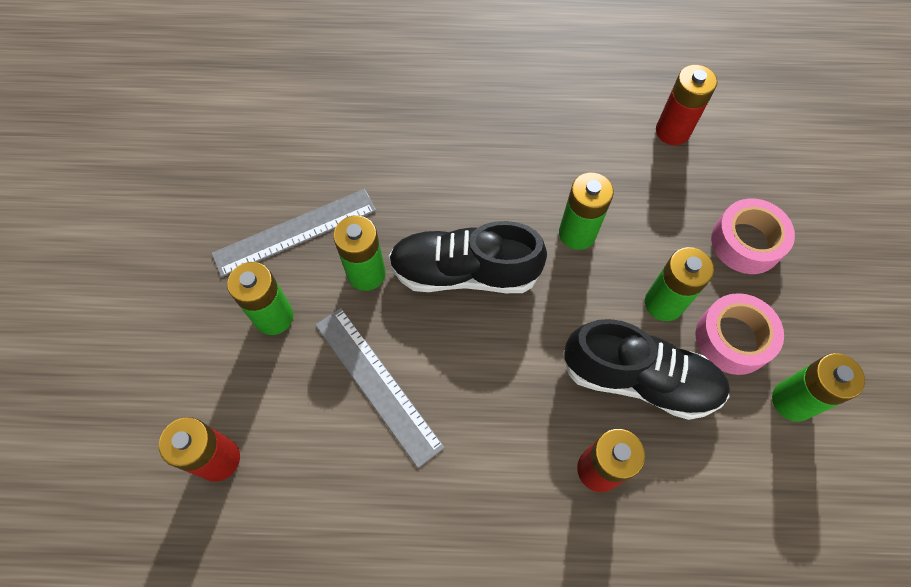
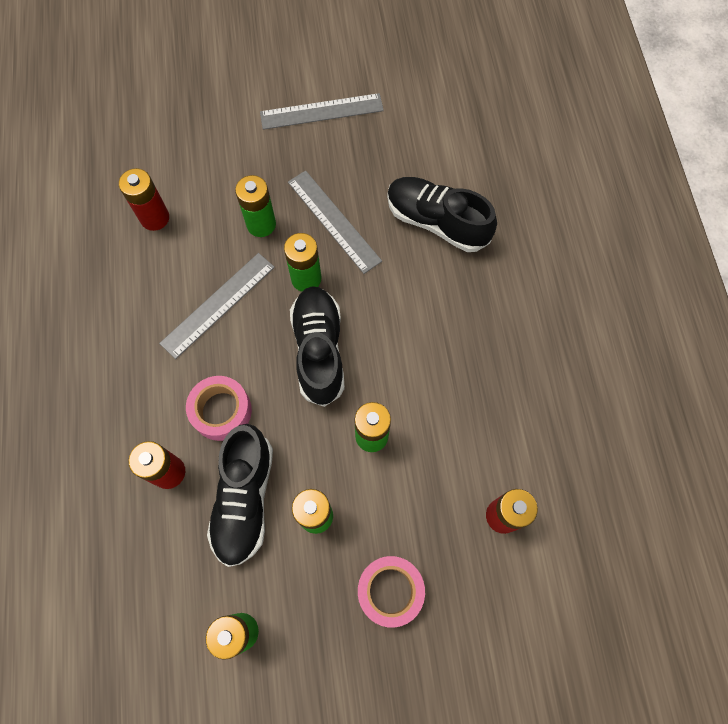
camera: 80 degrees right, 5 degrees up
(128, 222) = (321, 111): none -> grey ruler
(329, 127) = (436, 222): none -> black shoe
(732, 339) = (291, 578): pink tape -> pink tape (221, 411)

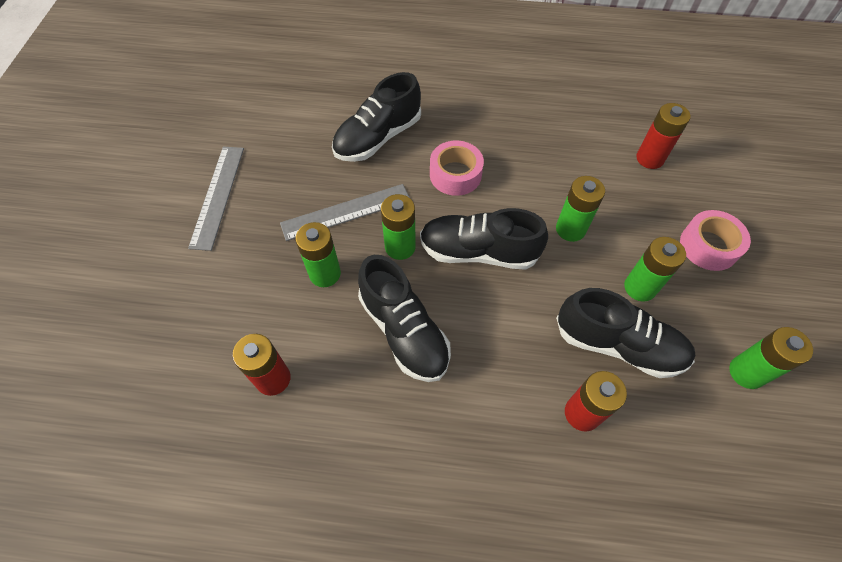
camera: 75 degrees left, 10 degrees down
(218, 305) = (404, 331): grey ruler -> black shoe
(221, 411) = (523, 349): pink tape -> pink tape (455, 174)

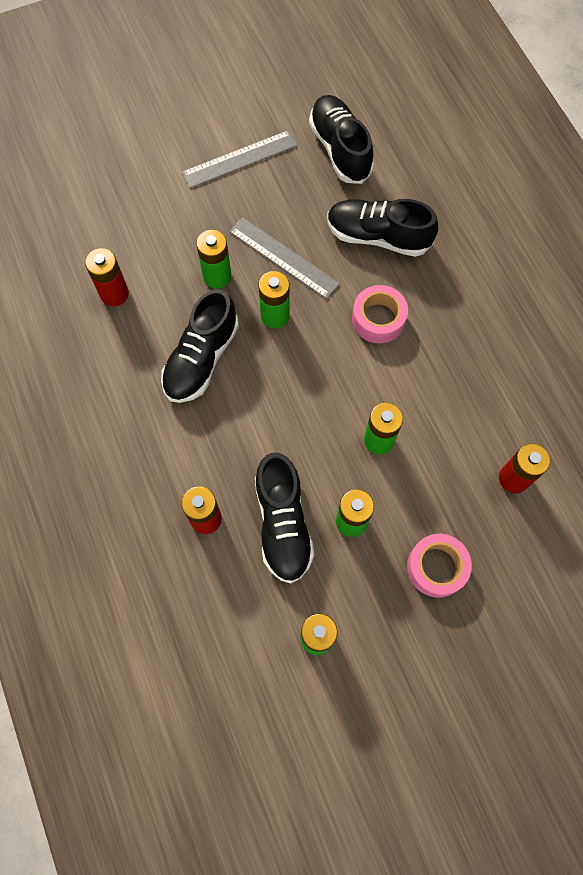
camera: 60 degrees right, 10 degrees up
(478, 252) = (307, 377): black shoe -> black shoe (340, 149)

